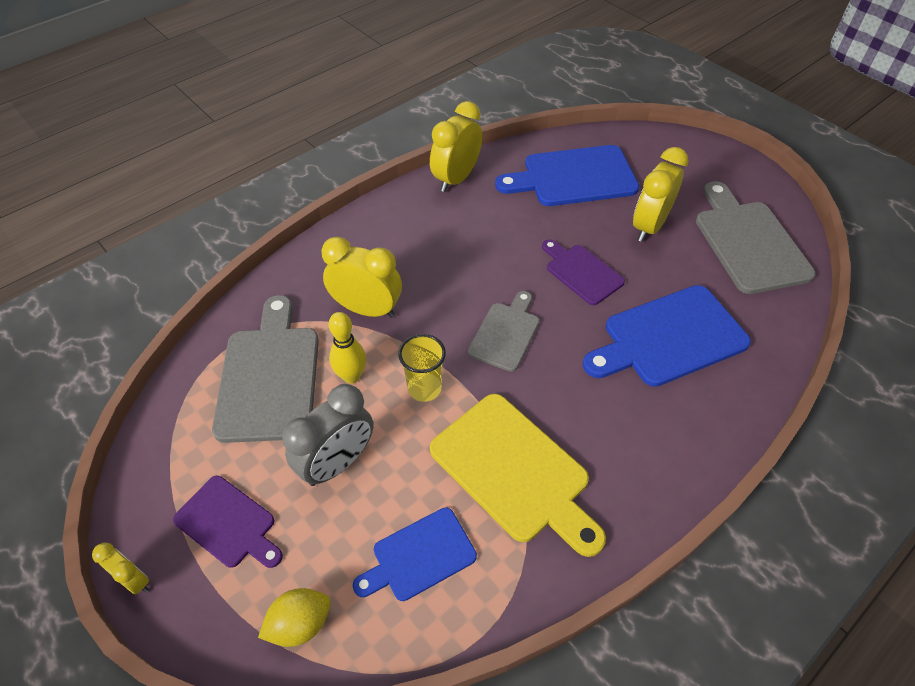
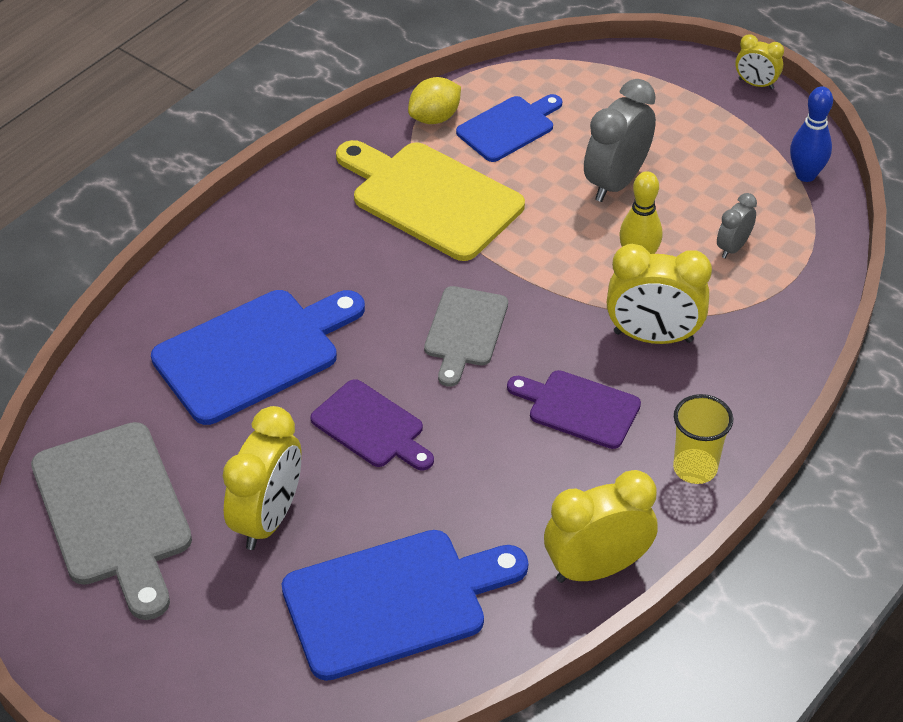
camera: 170 degrees right, 5 degrees down
(163, 444) = (805, 175): none -> blue bowling pin
(228, 523) = (697, 127): purple cutting board -> purple cutting board (579, 408)
(269, 376) = (733, 247): grey cutting board -> grey clock
(300, 623) = (596, 77): yellow lemon -> yellow lemon (434, 118)
(424, 388) = (548, 259): yellow cup -> yellow cup (695, 468)
(456, 179) = (596, 568): yellow clock -> yellow clock turned 135 degrees counterclockwise

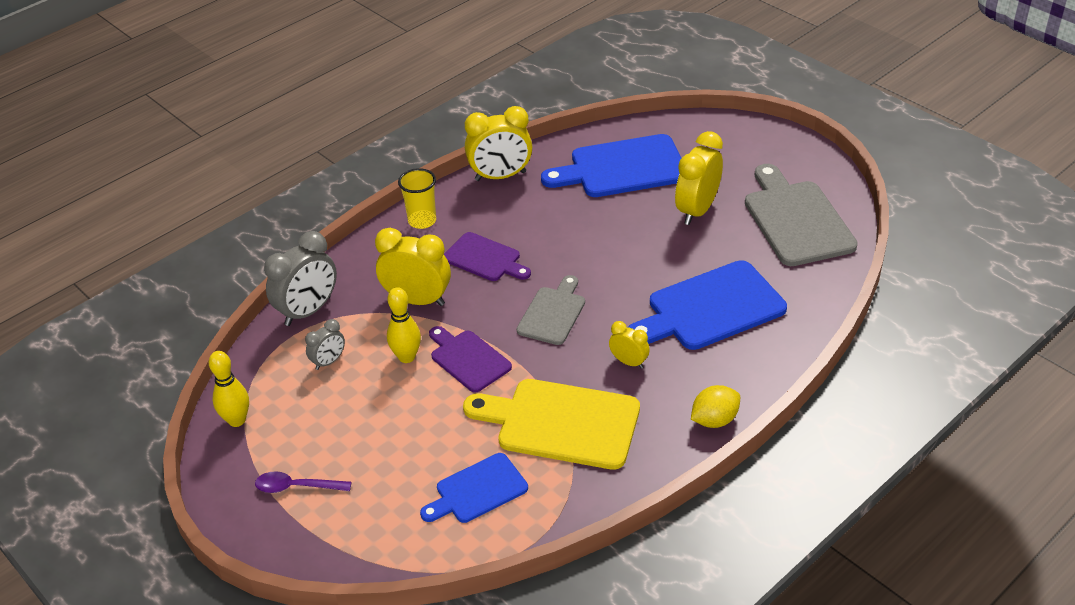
camera: 170 degrees left, 5 degrees down
(371, 427) = (627, 256): purple cutting board -> purple cutting board (468, 359)
(431, 198) = (561, 423): yellow cutting board -> yellow cutting board turned 150 degrees clockwise
(434, 118) = (545, 507): yellow lemon -> yellow lemon (714, 420)
(616, 182) = (399, 426): grey clock -> grey clock (308, 311)
(702, 117) = (296, 487): none -> purple spoon
(756, 84) = (228, 520): yellow clock -> yellow clock (629, 362)
(805, 175) = (237, 420): blue bowling pin -> yellow bowling pin

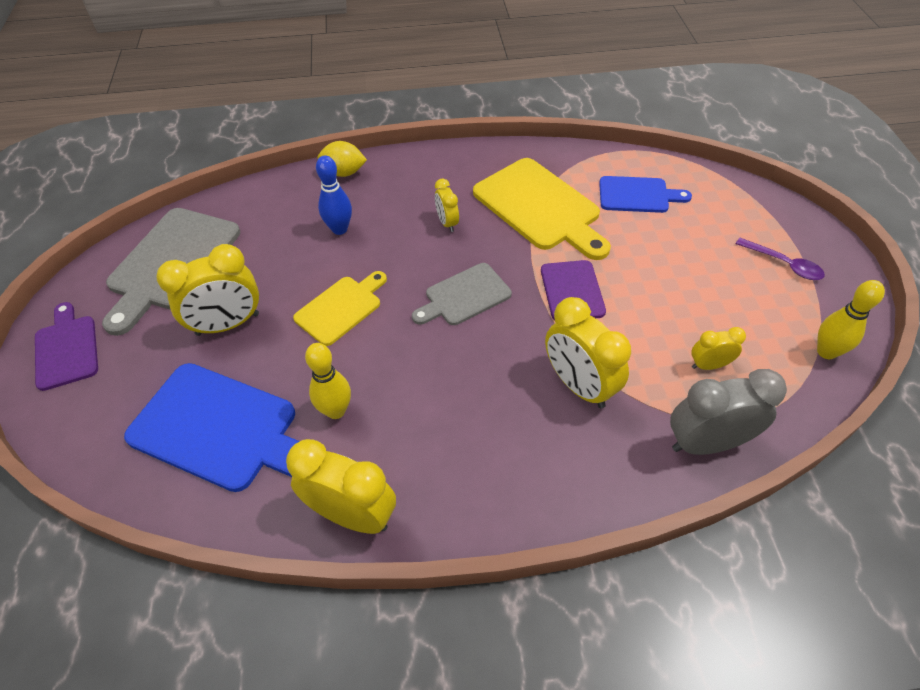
camera: 145 degrees left, 10 degrees up
(328, 362) = (708, 365): grey clock -> yellow clock
(406, 357) = (628, 327): yellow bowling pin -> yellow bowling pin (336, 410)
(422, 221) = (499, 500): yellow cup -> none
(485, 258) = (473, 396): purple cutting board -> purple cutting board (66, 349)
(634, 258) = (341, 308): none -> yellow cutting board
(710, 308) = (339, 229): blue cutting board -> blue bowling pin
(714, 420) = (434, 158): yellow lemon -> yellow lemon (344, 172)

